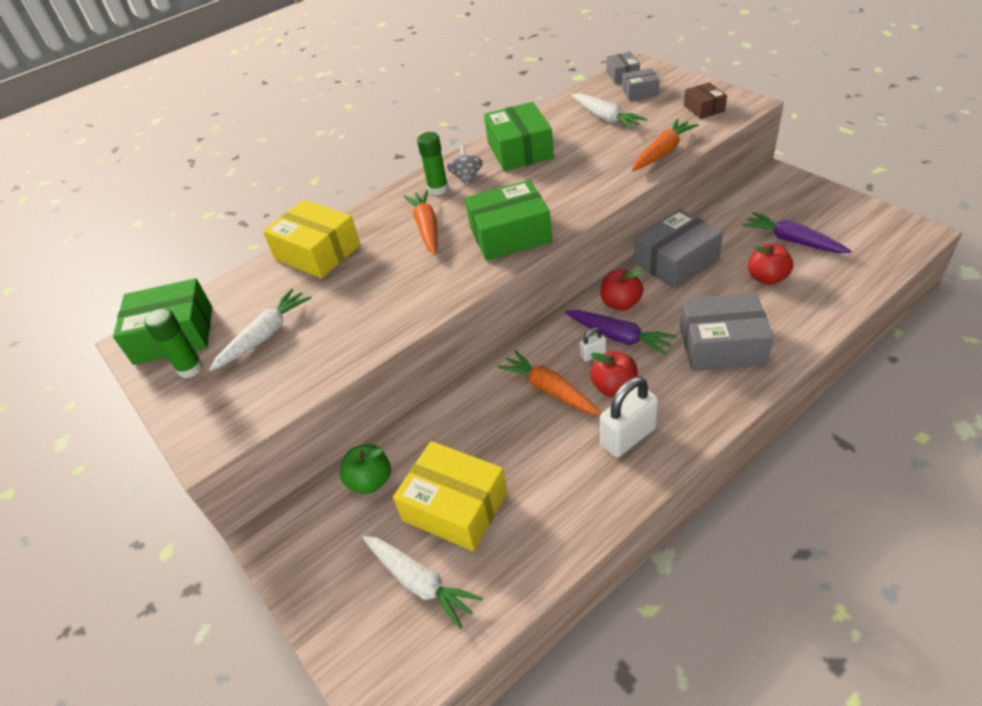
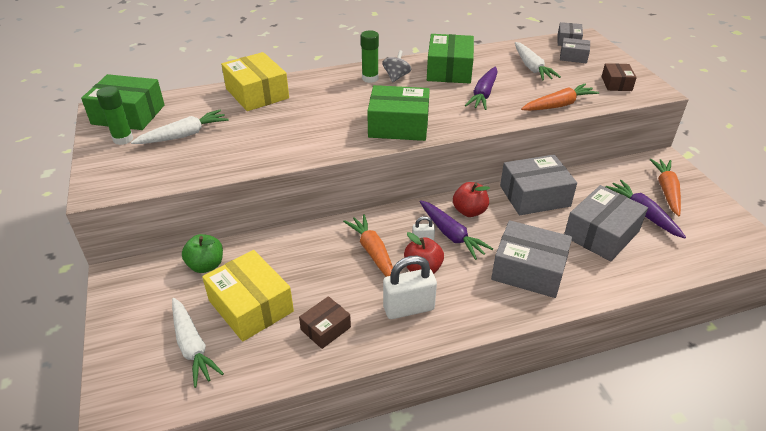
camera: 15 degrees right, 5 degrees down
(426, 228) = (343, 101): orange carrot -> orange carrot (666, 191)
(555, 497) = (325, 328): none -> brown box
(576, 166) = (483, 94): none -> purple carrot
(767, 278) = (601, 234): red apple -> grey box

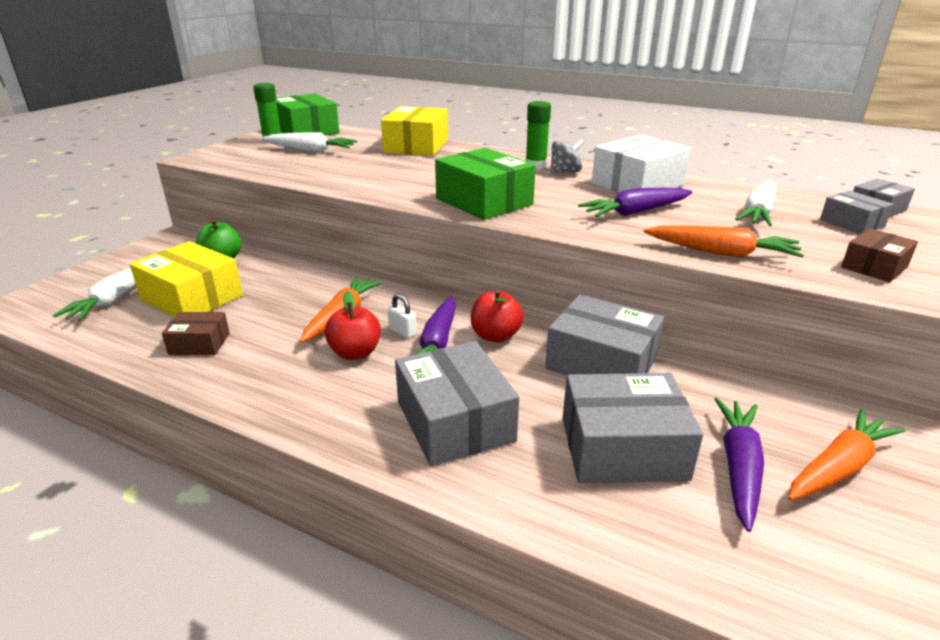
camera: 45 degrees right, 10 degrees down
(251, 306) = (192, 298): yellow box -> yellow box turned 60 degrees counterclockwise
(408, 308) = (282, 373): white padlock -> none
(449, 70) = (637, 184): green box -> white box

